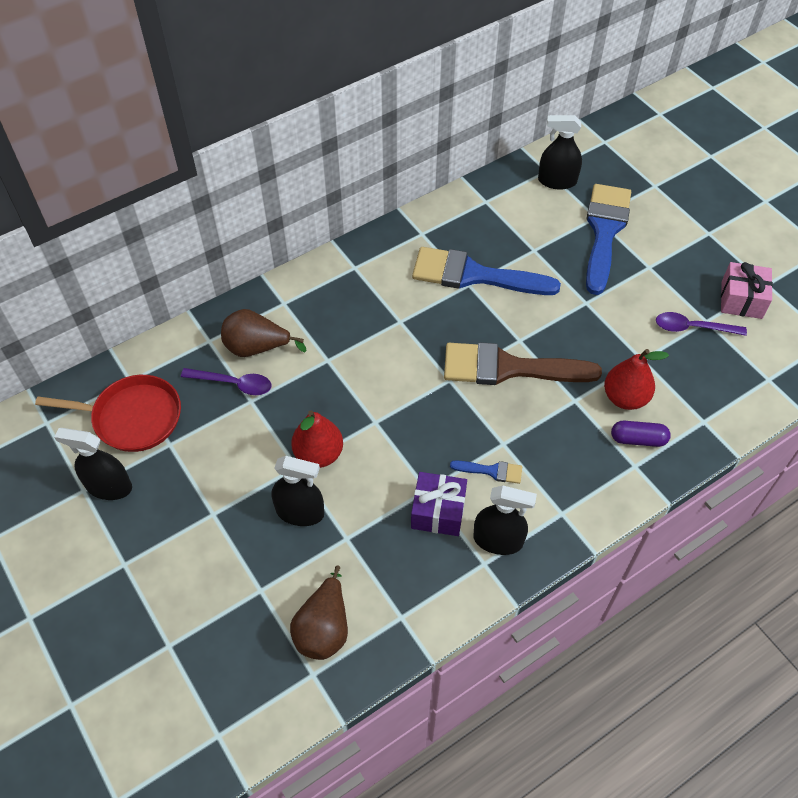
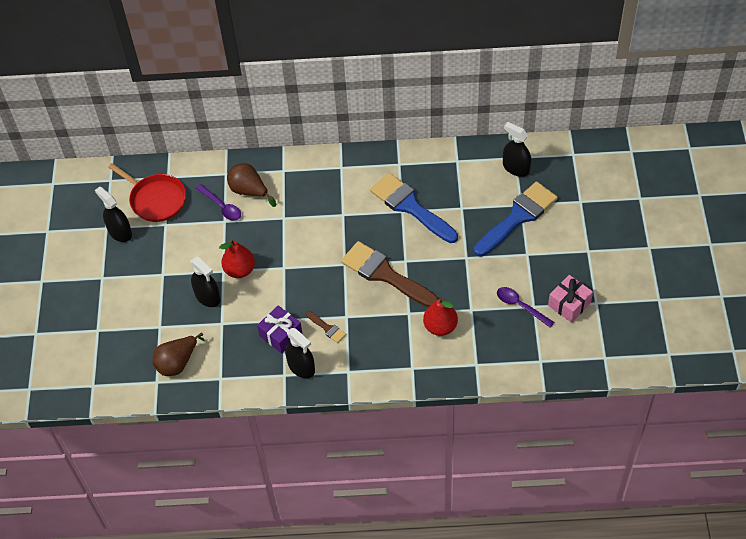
camera: 35 degrees right, 0 degrees up
(491, 471) = (327, 328): blue brush -> brown brush
(638, 439) = (427, 354): purple capsule -> none

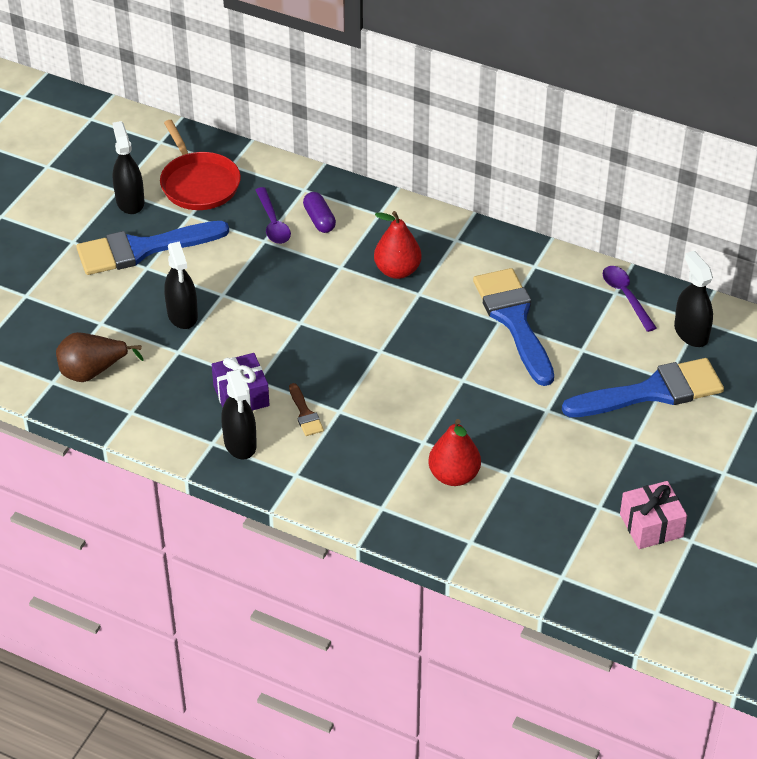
camera: 25 degrees right, 10 degrees down
(151, 262) = (142, 249): none -> blue brush
(239, 270) = (243, 302): red pear -> red pear (397, 270)
(249, 191) = (319, 220): brown pear -> purple capsule
(385, 274) = (424, 384): brown brush -> none
(520, 306) = (581, 498): purple spoon -> purple spoon (626, 296)

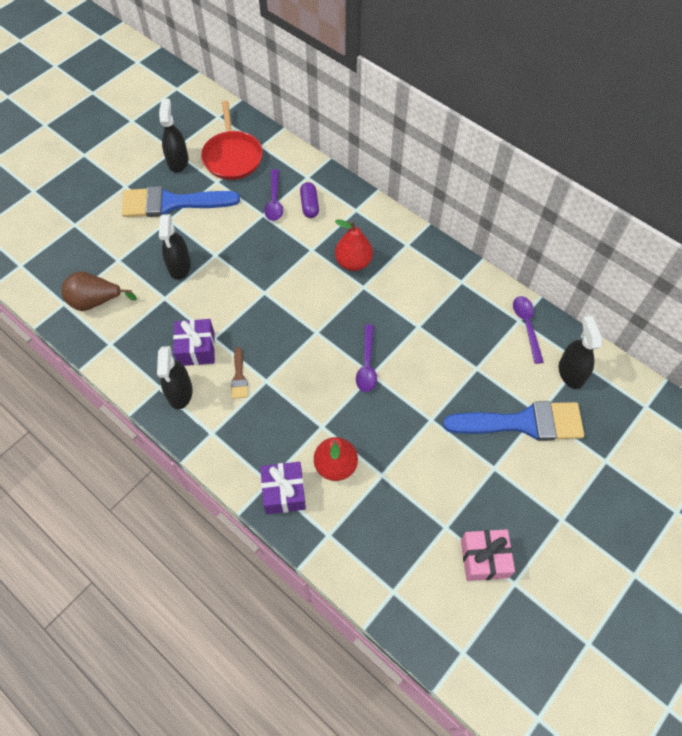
camera: 15 degrees right, 15 degrees up
(404, 513) = (284, 492): none -> purple gift
(453, 371) = (367, 364): none -> purple spoon
(514, 320) = (430, 328): blue brush -> none

